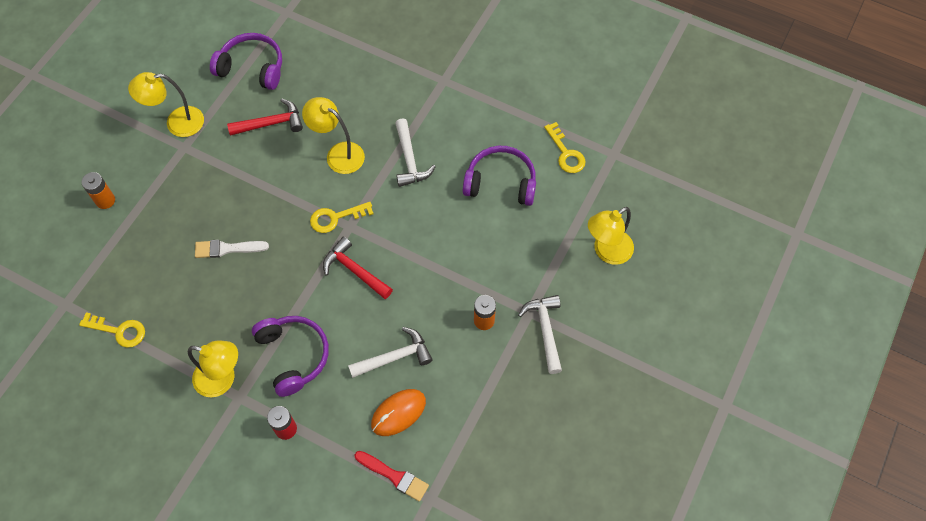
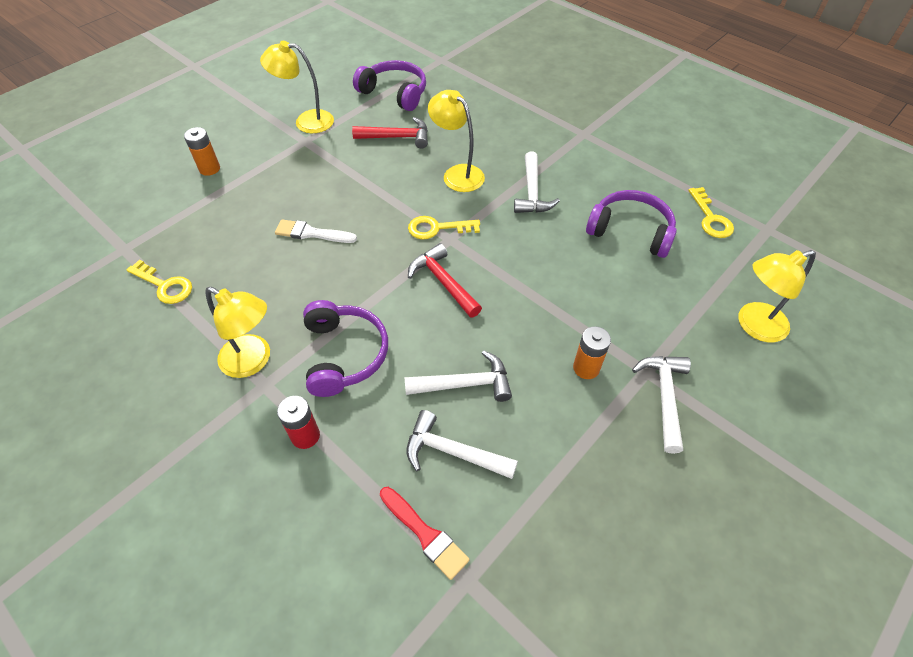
camera: 15 degrees right, 10 degrees down
(398, 413) = (452, 452): orange mouse -> white hammer

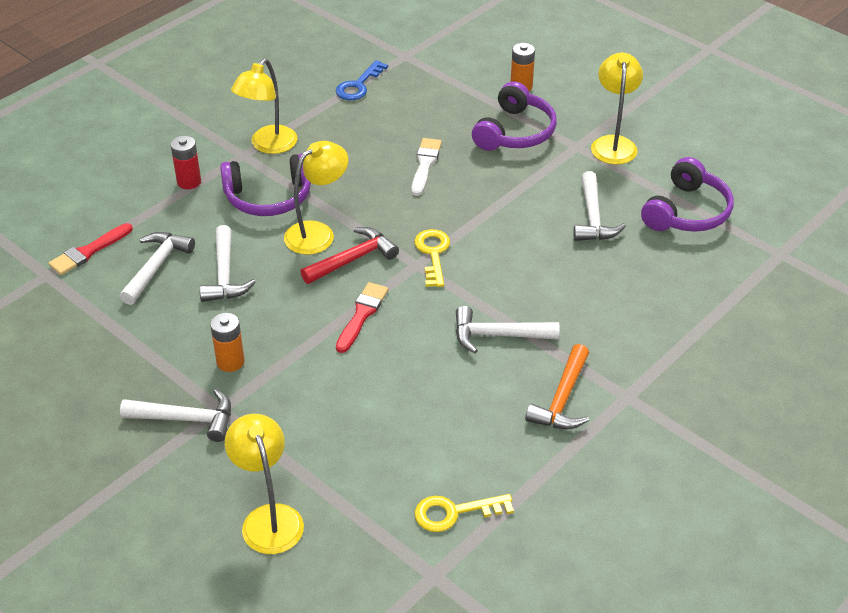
camera: 90 degrees right, 10 degrees down
(165, 285) = (358, 85): yellow key -> blue key
(397, 137) = (593, 218): red hammer -> white hammer
(457, 174) = (528, 270): yellow lamp -> yellow lamp (317, 233)
(515, 274) = (362, 314): none -> red brush
(592, 162) = (562, 399): none -> orange hammer
(630, 231) = (429, 423): purple headphones -> purple headphones (515, 132)

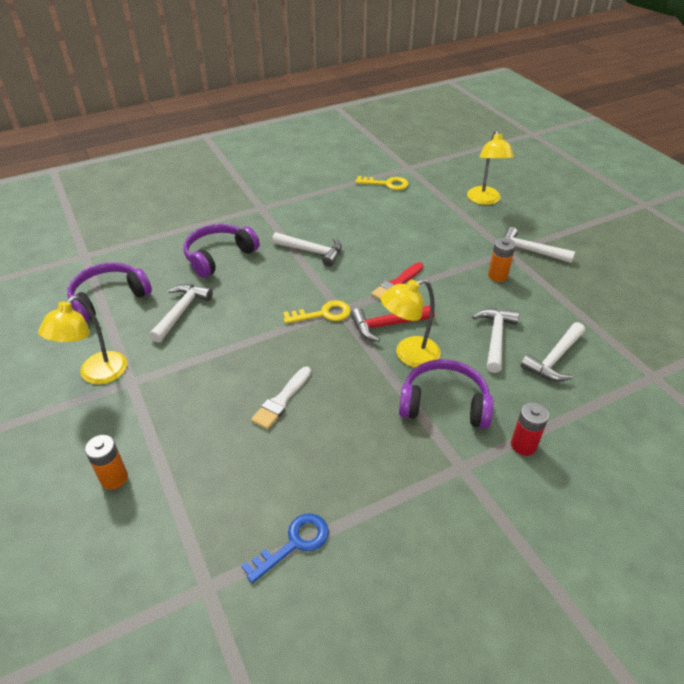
camera: 160 degrees left, 0 degrees up
(88, 252) = (619, 389): red brush -> none
(268, 146) = (431, 472): yellow lamp -> none
(433, 254) = (323, 314): yellow key -> yellow key turned 120 degrees counterclockwise
(515, 132) = (171, 414): purple headphones -> purple headphones (219, 256)
(562, 399) = (298, 213): orange hammer -> none

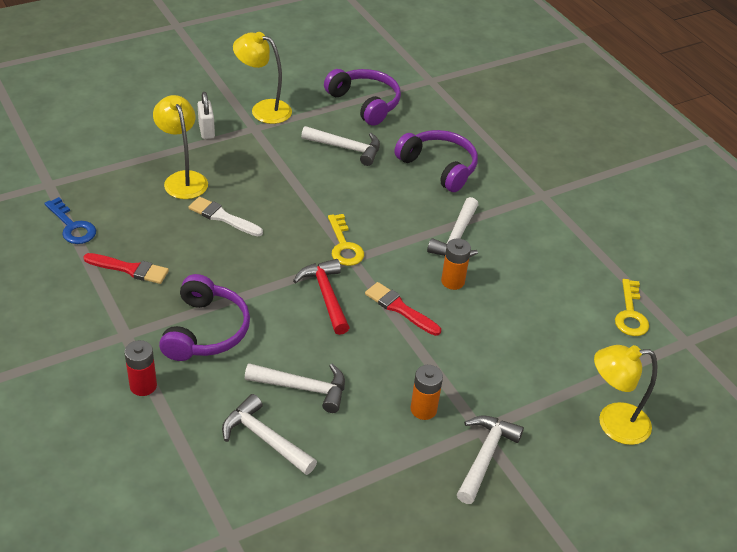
camera: 85 degrees right, 0 degrees up
(114, 478) = (152, 131): orange battery -> orange battery (453, 281)
(125, 423) = (206, 131): none -> white padlock
(366, 474) = (130, 269): none -> red brush
(409, 355) = (277, 309): yellow lamp -> yellow lamp (183, 179)

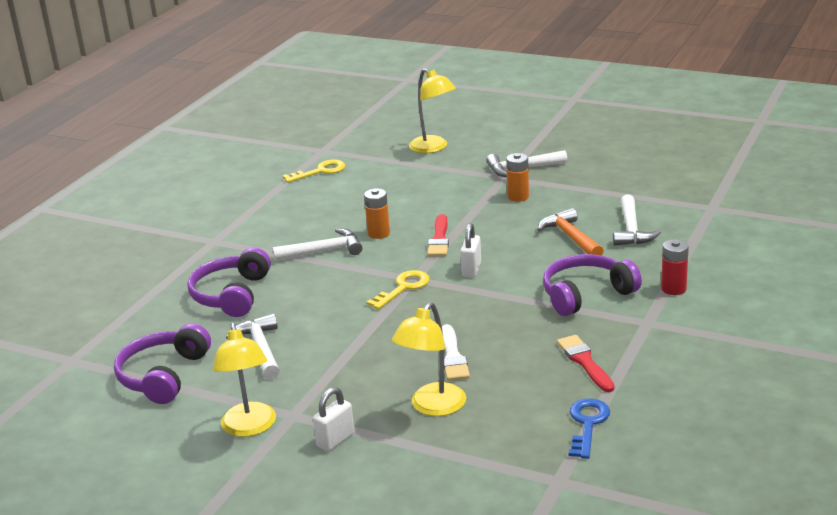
camera: 120 degrees left, 15 degrees down
(303, 388) = (570, 237): white hammer -> orange hammer
(326, 295) = (471, 269): red hammer -> white padlock

